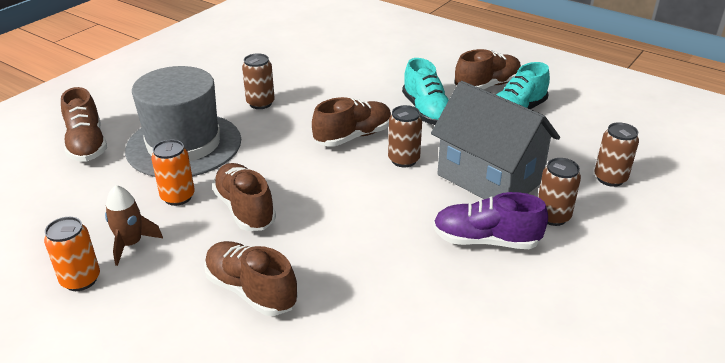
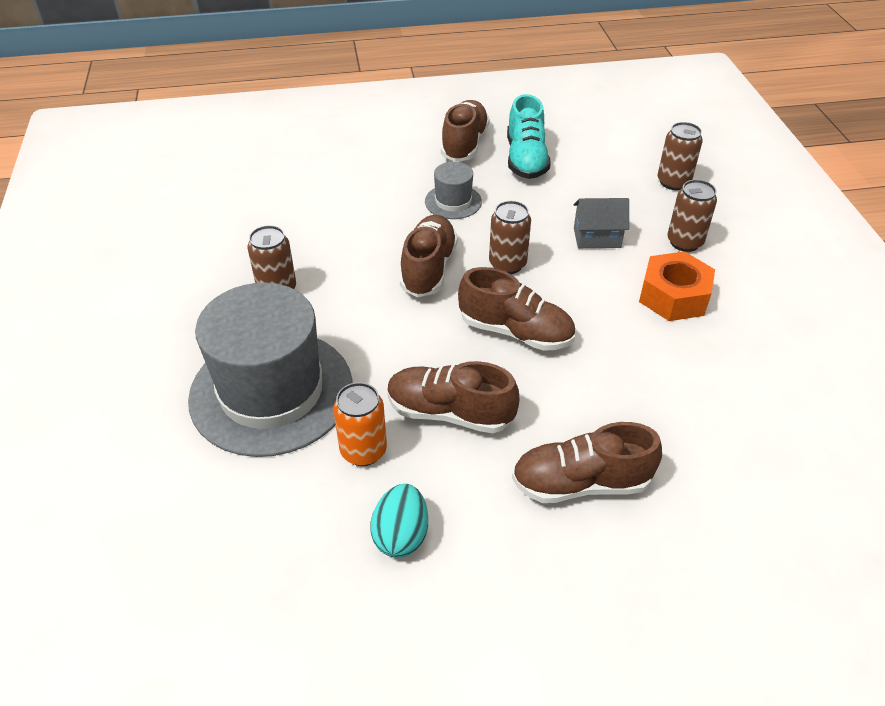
camera: 45 degrees left, 10 degrees up
(81, 280) = (415, 612): orange can -> none
(87, 145) = (149, 472): brown shoe -> brown shoe (515, 332)
(131, 244) = (401, 535): brown rocket -> turquoise egg
(426, 111) = (453, 201): turquoise shoe -> grey hat
(485, 240) = (673, 296): purple shoe -> orange nut
(489, 178) = (597, 238): grey house -> grey house, size x0.46

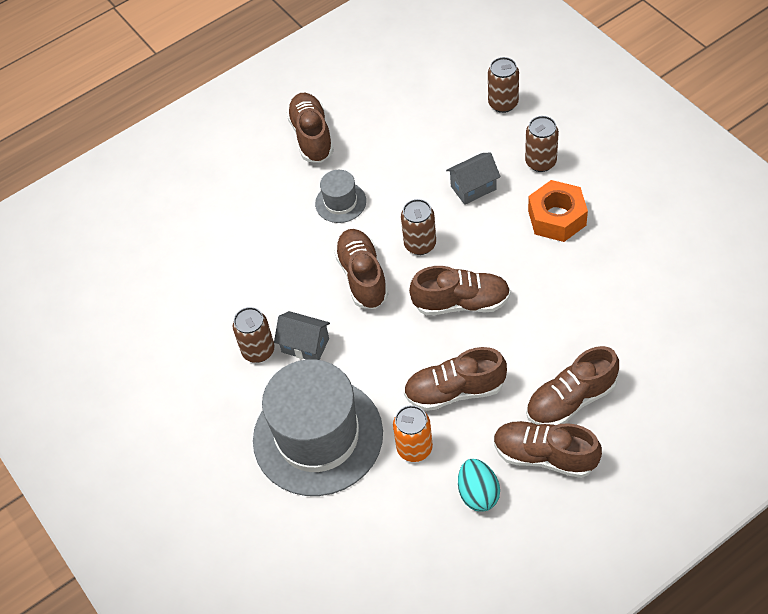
camera: 20 degrees left, 10 degrees up
(326, 304) = (305, 345): none -> grey house
(509, 531) = (544, 456): none -> brown shoe
(526, 159) = (373, 131): turquoise shoe -> none

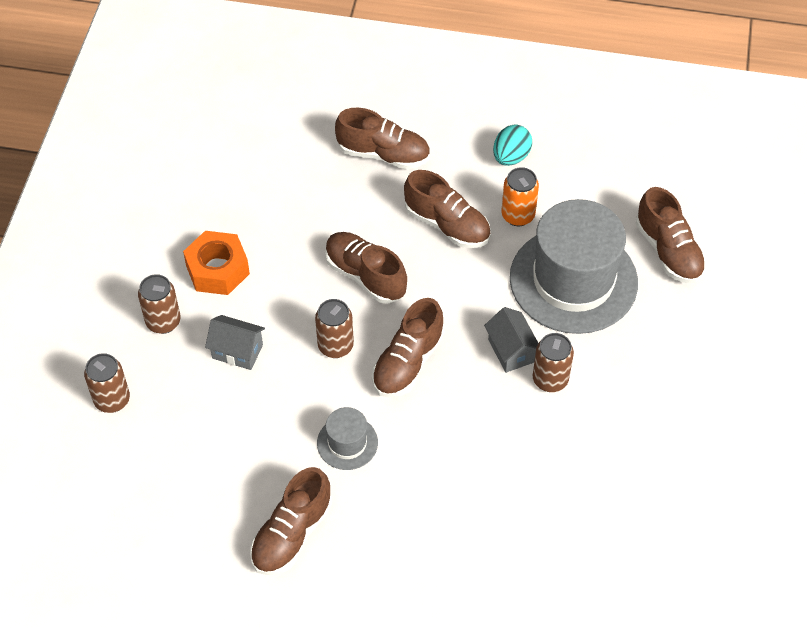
camera: 140 degrees left, 0 degrees up
(544, 456) = (443, 141): brown shoe -> brown shoe (668, 251)

